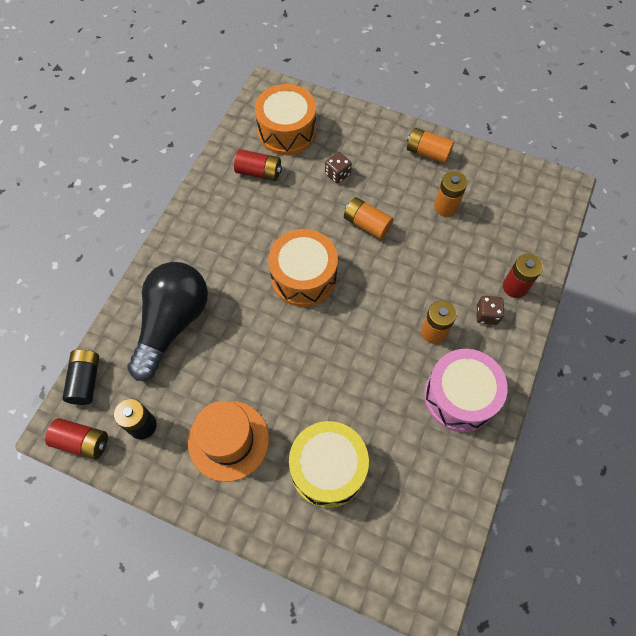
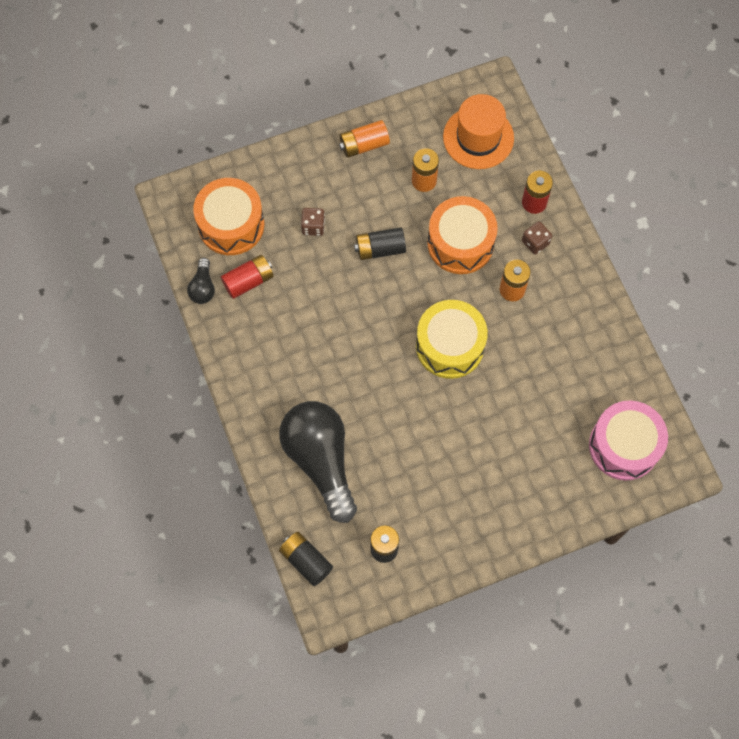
camera: 45 degrees left, 5 degrees up
(82, 442) = (355, 601): red battery -> none
(227, 152) = (203, 287): none -> black light bulb
(228, 440) = (454, 499): orange hat -> orange hat (478, 137)
(303, 277) = (378, 334): orange drum -> orange drum (460, 243)
(328, 468) = (539, 452): yellow drum -> yellow drum (450, 346)
(367, 224) = (380, 249): orange battery -> black battery
(459, 396) = (574, 320): pink drum -> pink drum (624, 446)

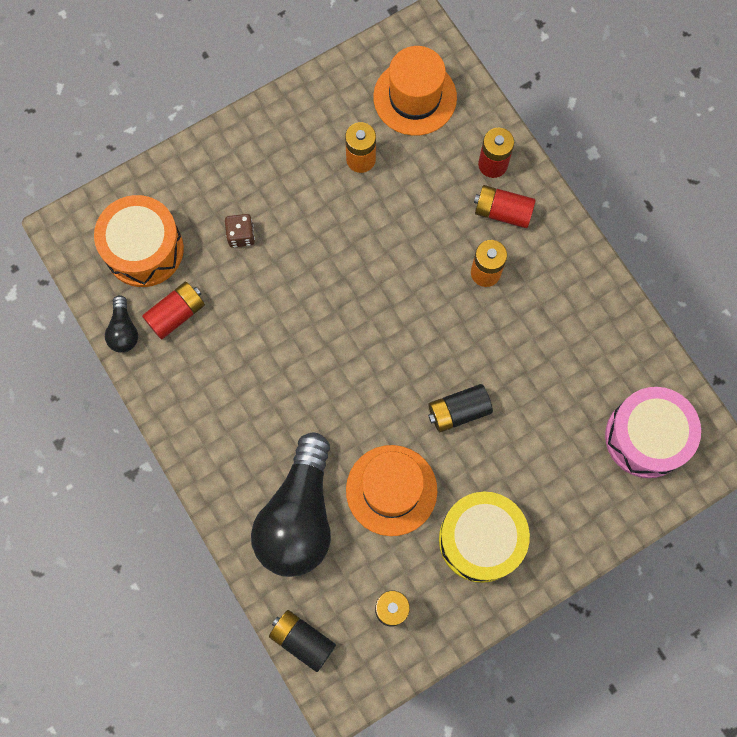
camera: 10 degrees left, 5 degrees up
(320, 460) = (299, 516): black light bulb -> black light bulb turned 135 degrees counterclockwise
(364, 145) = (283, 127): orange battery -> none
(380, 249) = (324, 249): black battery -> black battery (458, 411)
(401, 452) = (391, 490): none -> orange hat
(450, 346) = (425, 352): yellow drum -> yellow drum (480, 539)
(460, 243) = (416, 227): orange drum -> none
(535, 242) = (502, 212): brown dice -> red battery

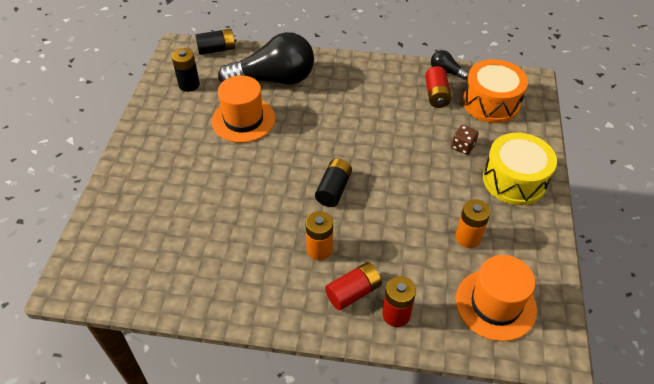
camera: 130 degrees right, 25 degrees down
(299, 516) = (274, 79): black light bulb -> black light bulb turned 120 degrees clockwise
(458, 411) = (250, 175): black battery -> black battery (333, 189)
(480, 539) = (174, 138): yellow drum -> yellow drum (514, 180)
(646, 437) = (124, 255): pink drum -> none

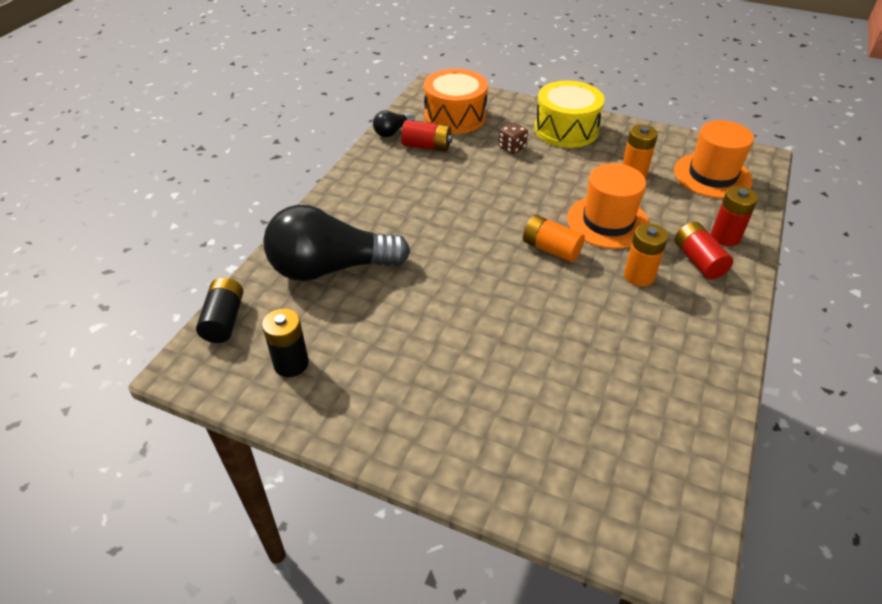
camera: 75 degrees left, 5 degrees down
(243, 120) = (399, 311): orange hat -> orange hat (608, 222)
(274, 79) = (331, 268): black light bulb -> black light bulb turned 105 degrees counterclockwise
(333, 189) = (551, 249): black battery -> orange battery

